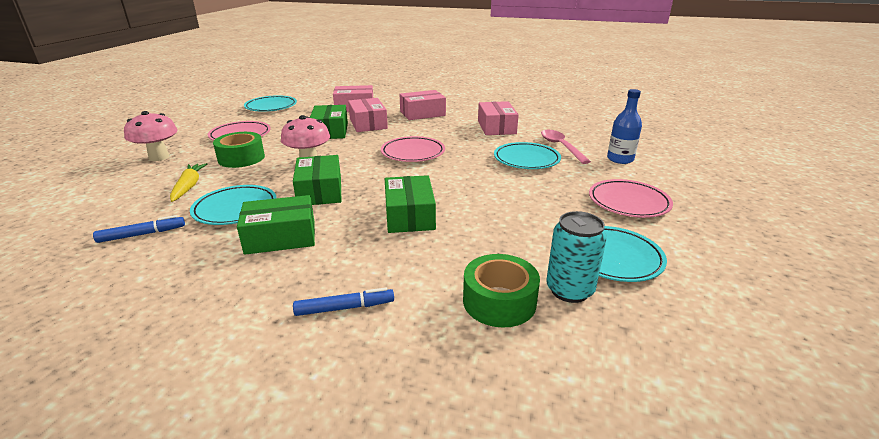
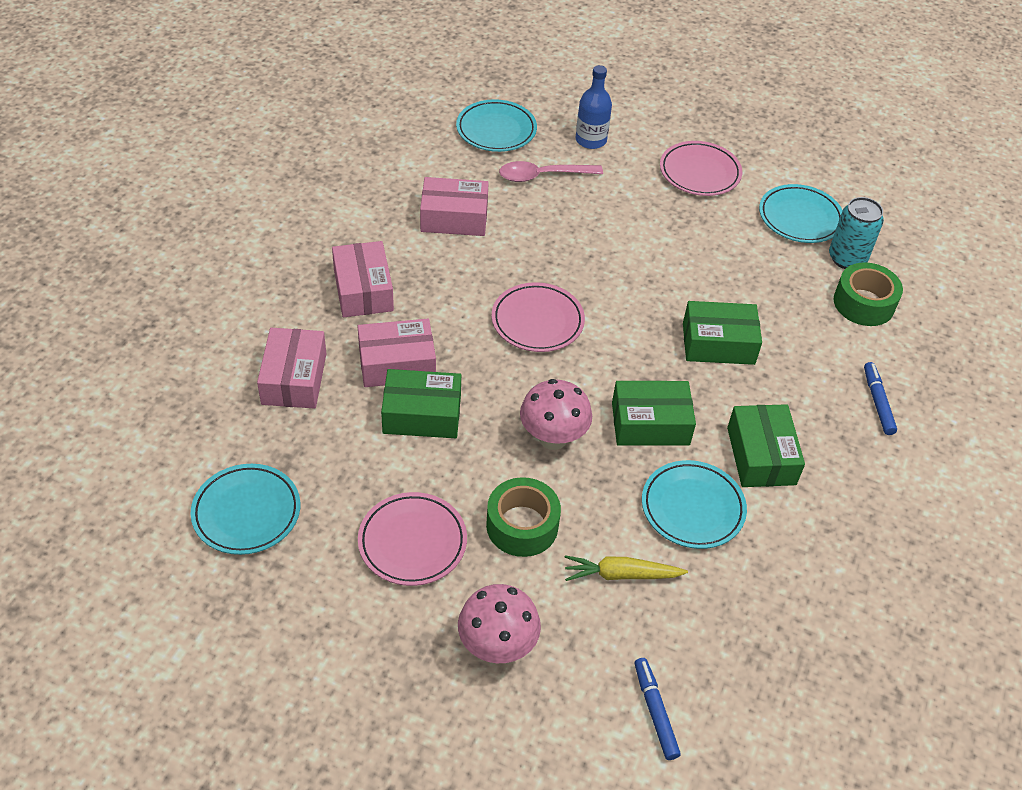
camera: 85 degrees left, 20 degrees up
(142, 234) = (752, 594): blue marker -> blue marker (655, 711)
(526, 159) = (579, 217): turquoise plate -> turquoise plate (496, 130)

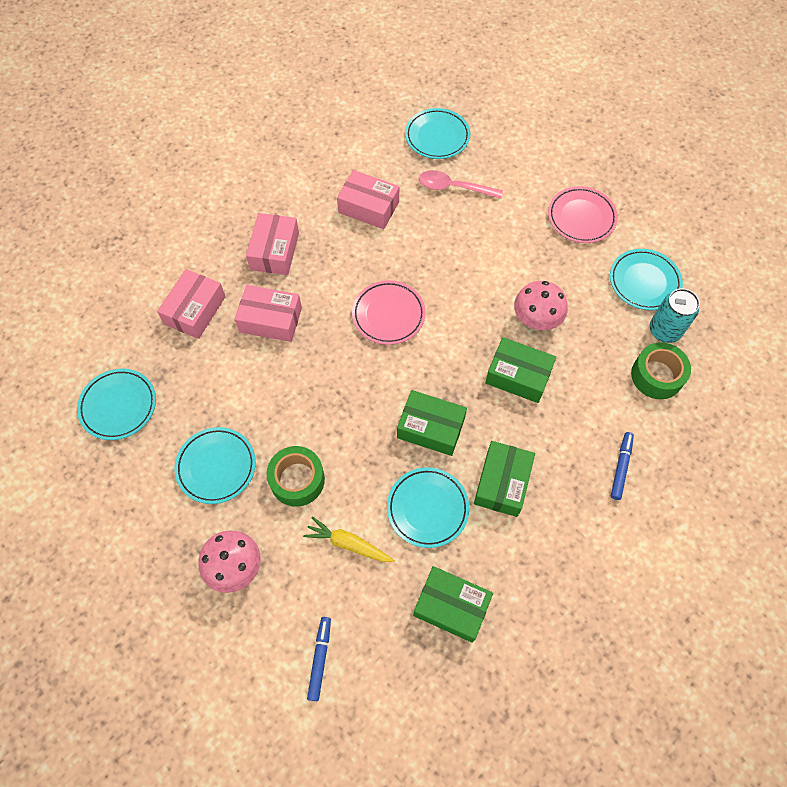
camera: 25 degrees right, 15 degrees up
(412, 542) = (216, 466): pink plate -> turquoise plate
(422, 414) = (269, 367): green box -> green box (451, 606)
(553, 438) = (353, 416): pink mushroom -> pink mushroom (535, 321)
(591, 140) = (507, 164): blue bottle -> none

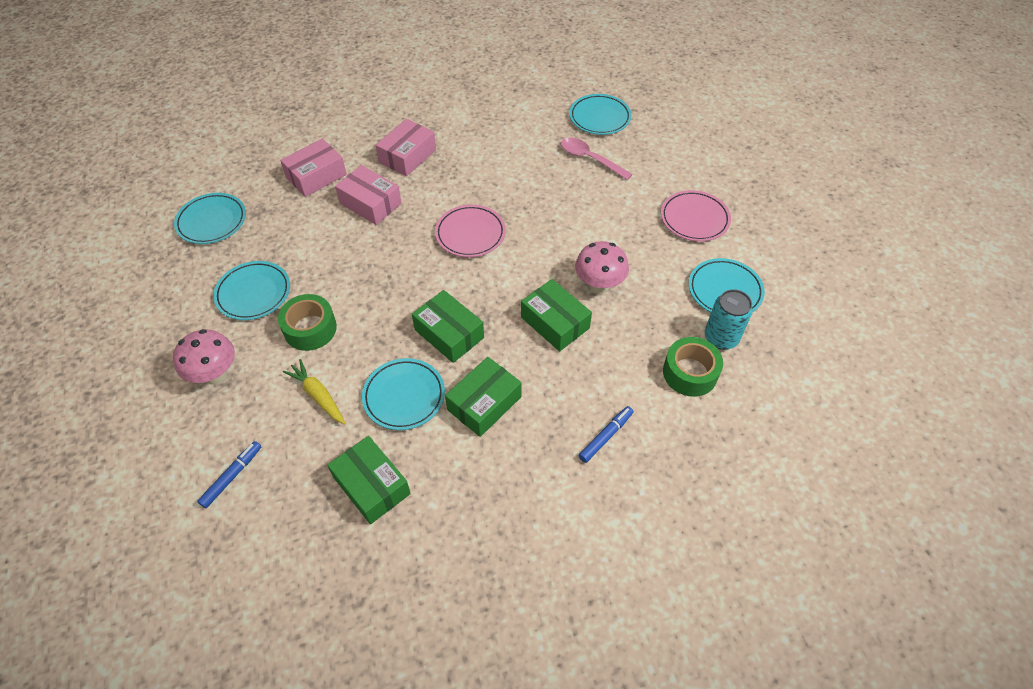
camera: 25 degrees right, 10 degrees down
(368, 207) = (506, 150): pink box -> none

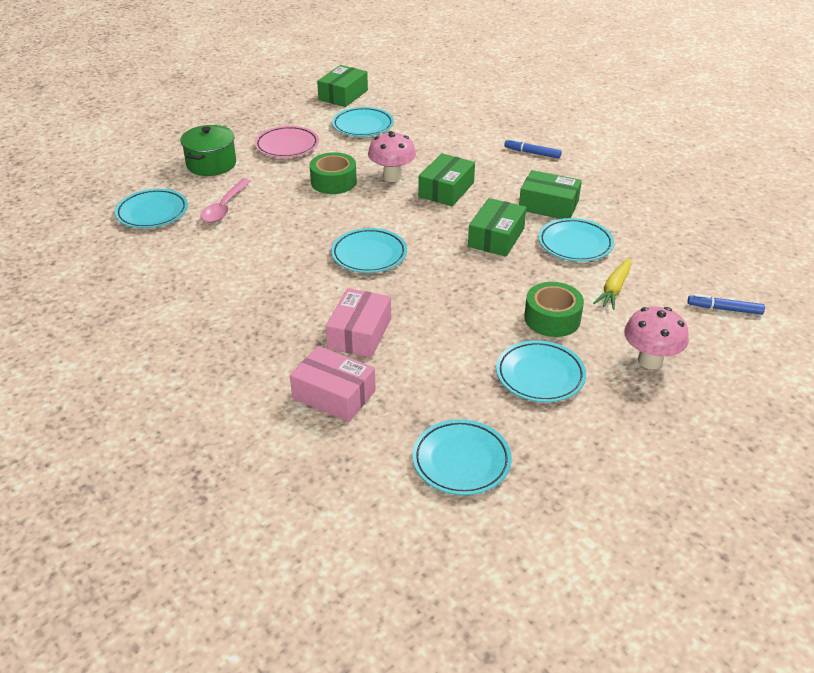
camera: 110 degrees left, 15 degrees down
(371, 486) = (661, 237): green box -> green box (343, 95)
(407, 156) = (265, 329): pink box -> none
(470, 234) = (369, 254): pink plate -> turquoise plate
(672, 161) = (211, 164): none -> green pot
(690, 373) = (452, 130): green tape -> green tape (333, 182)
(721, 338) = (411, 123): turquoise can -> none

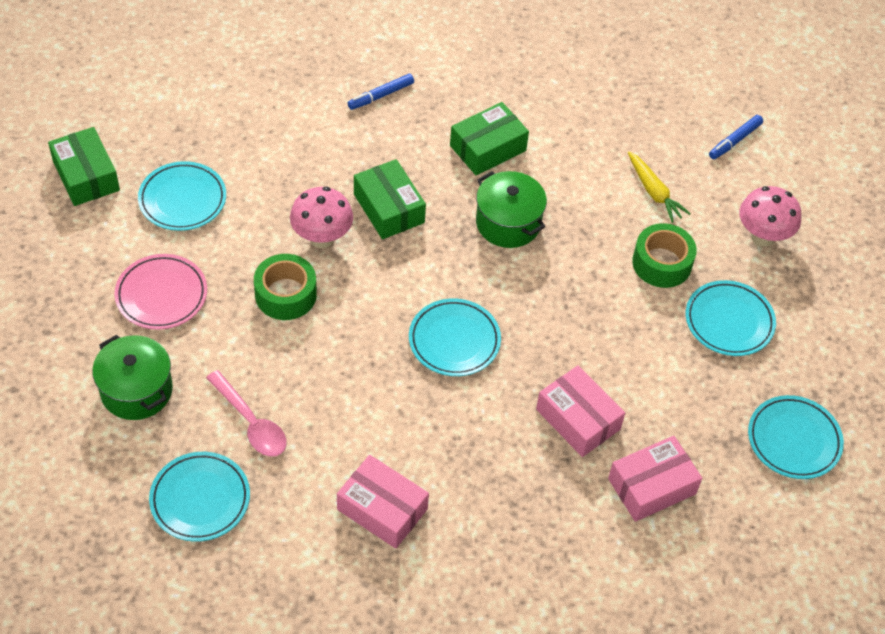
camera: 60 degrees left, 15 degrees up
(202, 279) = (382, 509): none -> pink box
(496, 237) = (508, 223): green box -> green pot
(575, 244) = (566, 172): turquoise plate -> none

